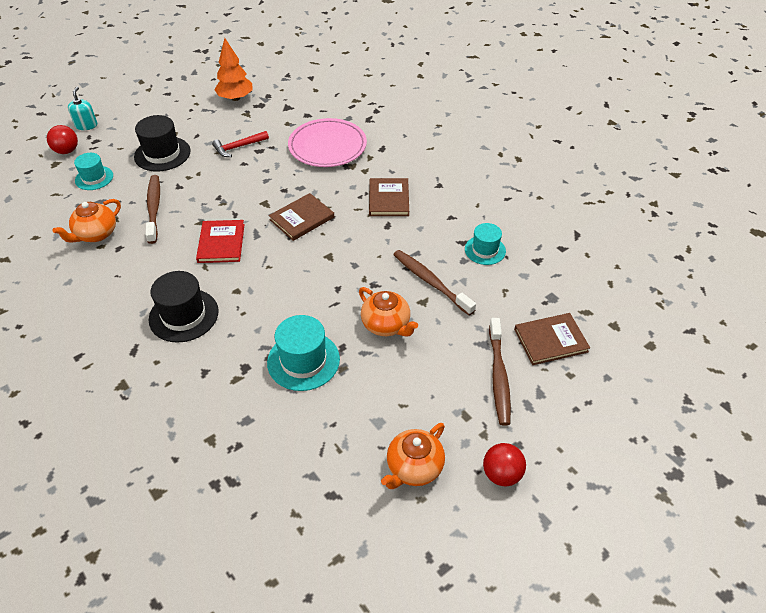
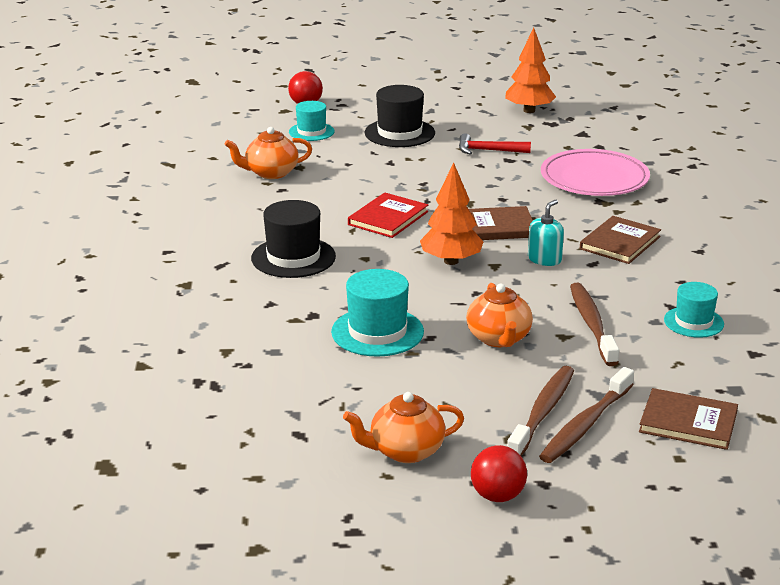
camera: 35 degrees right, 20 degrees down
(86, 125) = (345, 90): turquoise soap dispenser -> turquoise soap dispenser (544, 259)
(154, 208) = (347, 171): brown toothbrush -> brown toothbrush (542, 412)
(297, 266) = (451, 261): none -> orange tree

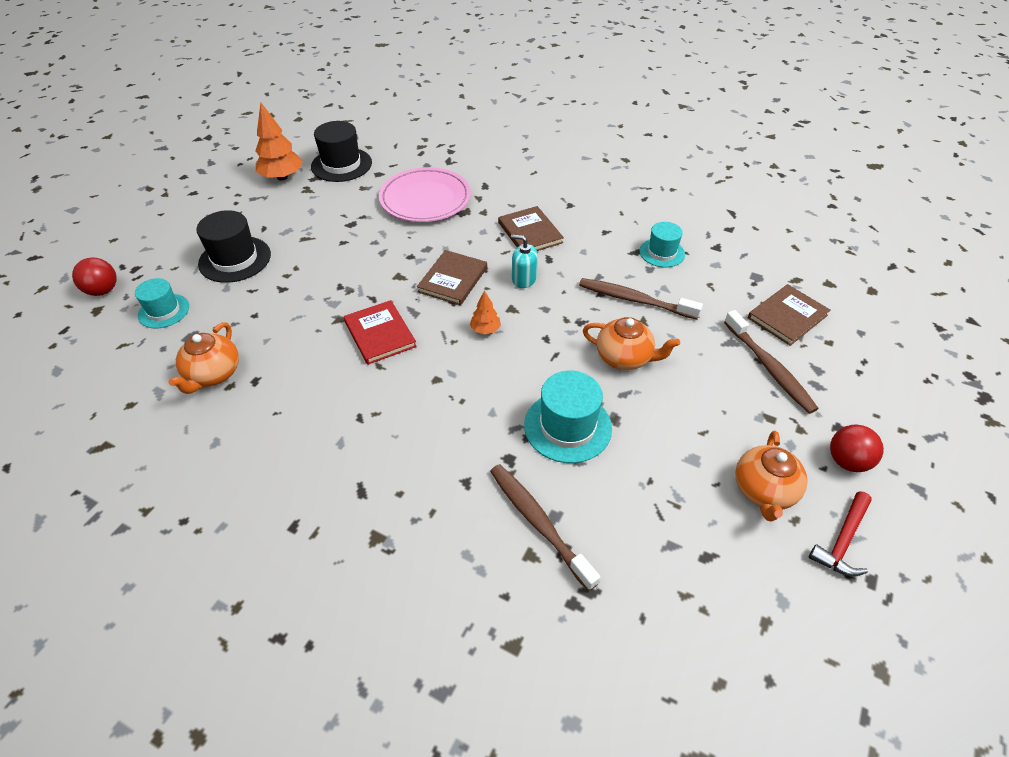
camera: 60 degrees left, 20 degrees up
(293, 257) = (394, 428): black hat -> black hat (341, 165)
(451, 261) = (485, 329): orange tree -> orange tree, size x0.53
(488, 150) = (324, 227): red hammer -> red hammer (842, 541)
(542, 412) = (742, 382): brown toothbrush -> brown toothbrush (538, 523)
(544, 259) = (524, 279): turquoise soap dispenser -> turquoise soap dispenser turned 45 degrees counterclockwise

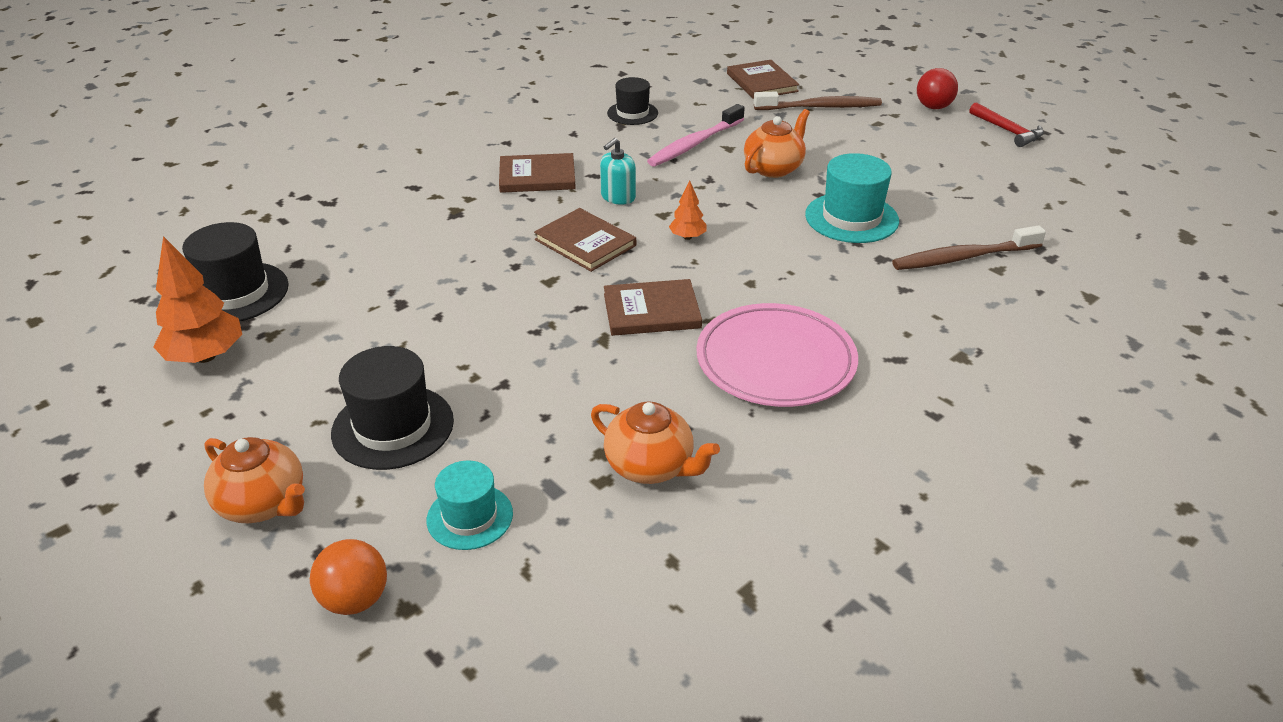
camera: 70 degrees left, 10 degrees down
(103, 290) = (355, 599): red ball -> orange ball
(380, 334) = (651, 311): red book -> brown book
(425, 199) = (400, 235): pink plate -> pink plate (775, 361)
(634, 300) = (695, 144): brown toothbrush -> pink toothbrush
(662, 253) = (632, 113): turquoise hat -> black hat
(763, 491) = (954, 147): orange teapot -> orange teapot (263, 504)

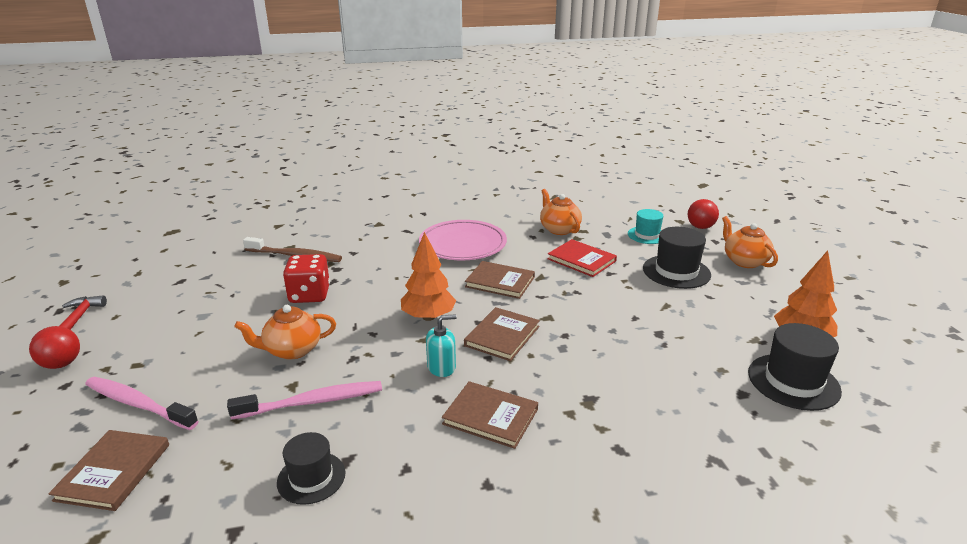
camera: 150 degrees left, 10 degrees down
(355, 599) = (700, 227): orange ball -> red ball
(562, 397) = (581, 260): none -> red book
(585, 242) = (502, 336): brown book -> brown book turned 45 degrees clockwise
(687, 237) = (428, 317): orange tree -> orange tree, size x1.87
(820, 107) = (138, 404): brown toothbrush -> pink toothbrush
(851, 218) = (309, 295): turquoise hat -> red dice

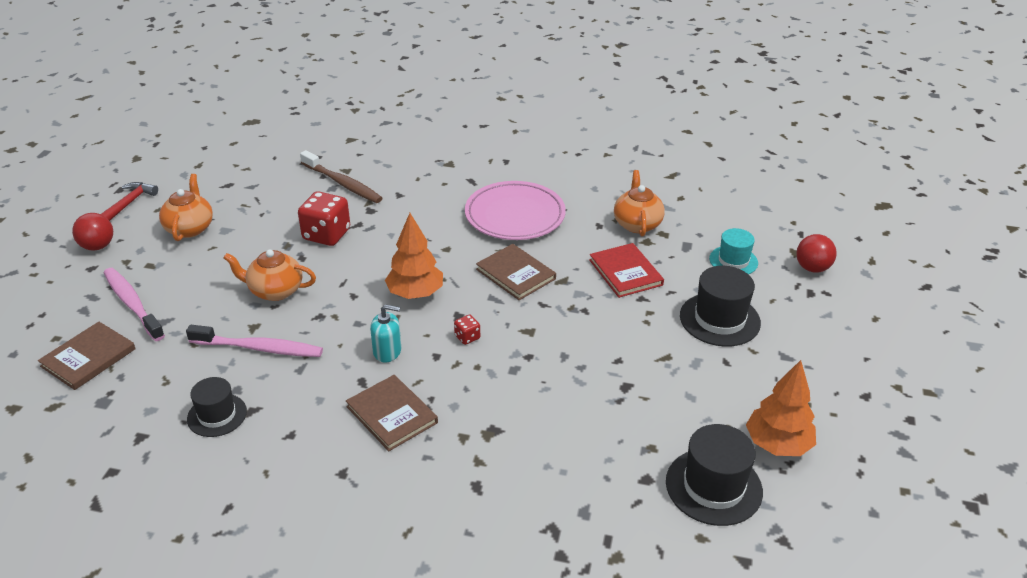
camera: 25 degrees right, 10 degrees up
(502, 336) = (467, 337): brown book -> red dice
(744, 261) = (817, 330): orange teapot -> orange teapot (190, 228)

